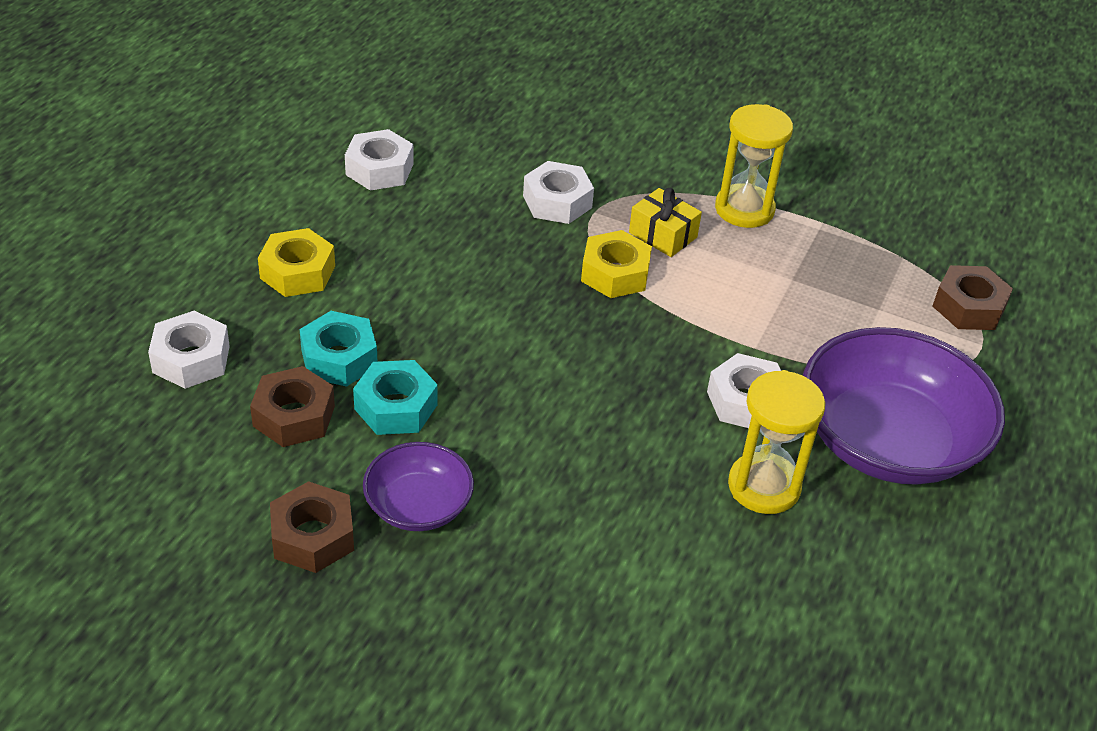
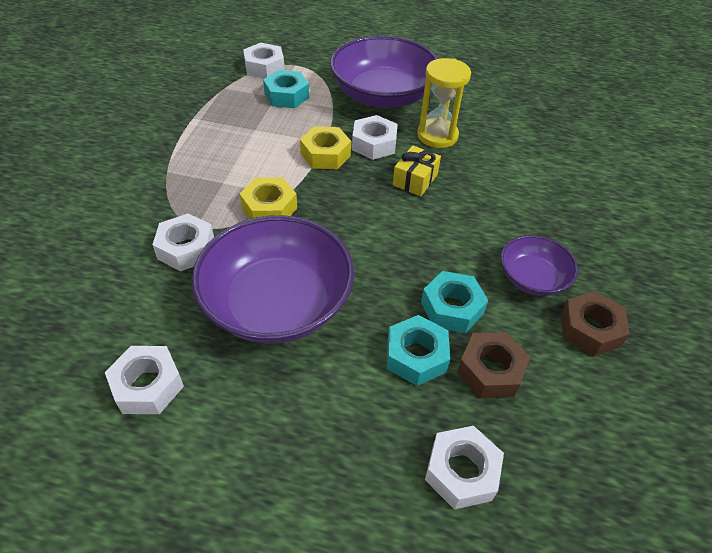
camera: 100 degrees left, 5 degrees up
(298, 272) = (319, 416): yellow nut -> yellow nut (325, 154)
(453, 261) = (277, 303): none -> purple bowl
(663, 235) = (219, 188): yellow gift -> yellow gift (415, 180)
(744, 209) = (183, 151): yellow hourglass -> none
(883, 322) = (286, 96): none -> turquoise nut
(968, 307) = (264, 67): brown nut -> white nut

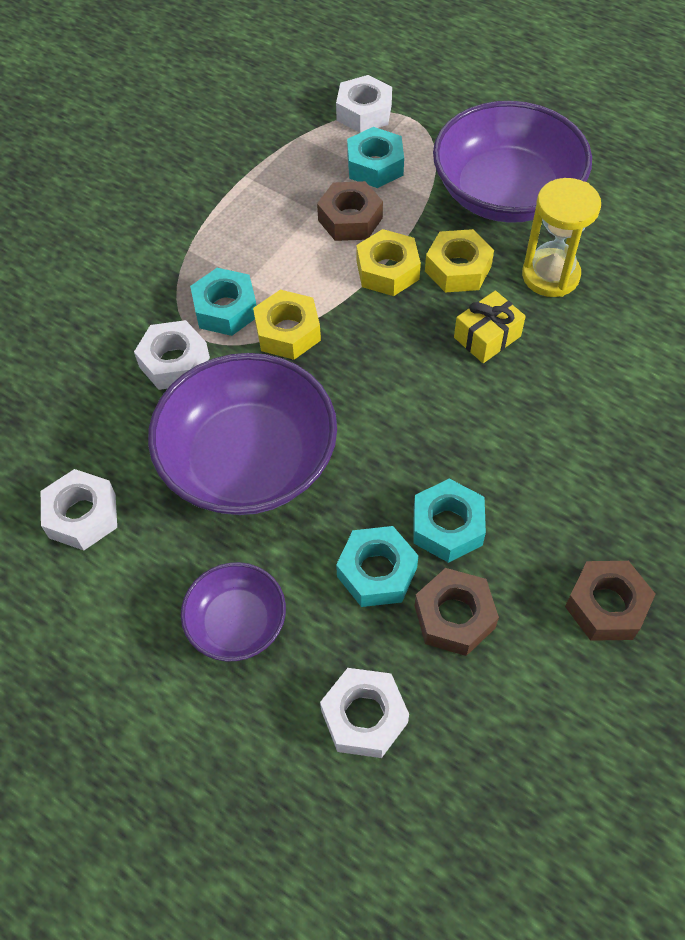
camera: 25 degrees right, 10 degrees up
(214, 204) = (226, 309): none -> turquoise nut
(283, 129) = (350, 219): none -> brown nut
(374, 144) = (458, 269): white nut -> yellow nut
(532, 278) = (570, 517): purple bowl -> purple bowl (237, 622)

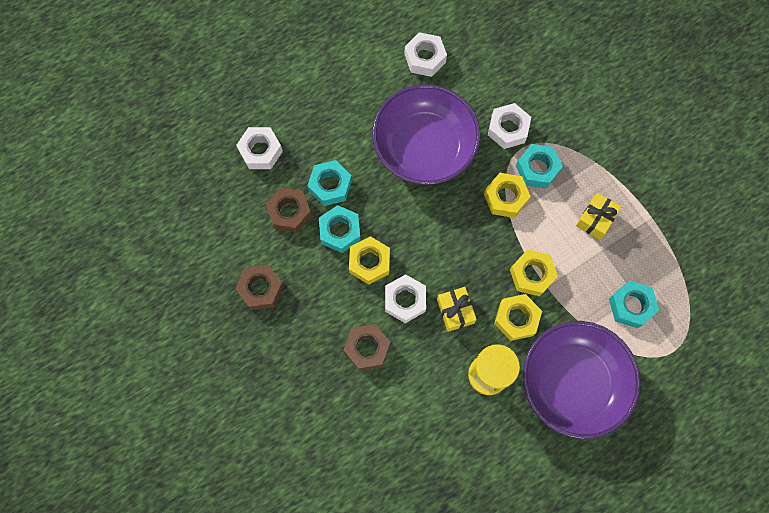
camera: 110 degrees right, 15 degrees up
(237, 622) = (333, 111): purple bowl -> none
(274, 228) = (595, 219): none -> yellow gift
(350, 219) = (585, 269): brown nut -> brown nut (367, 348)
(364, 112) = (689, 320): white nut -> white nut (405, 300)
(475, 466) = (369, 262): none -> yellow nut

